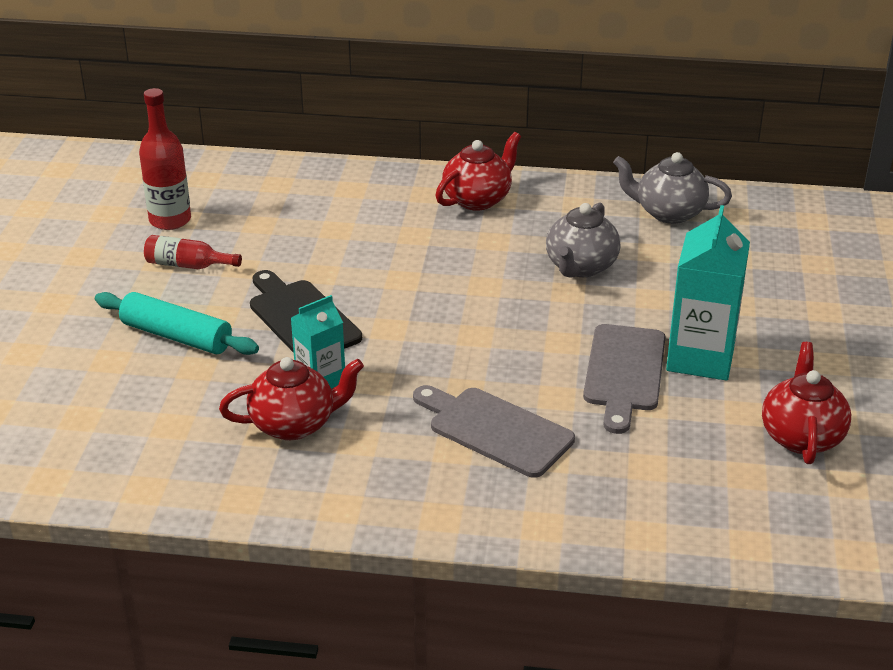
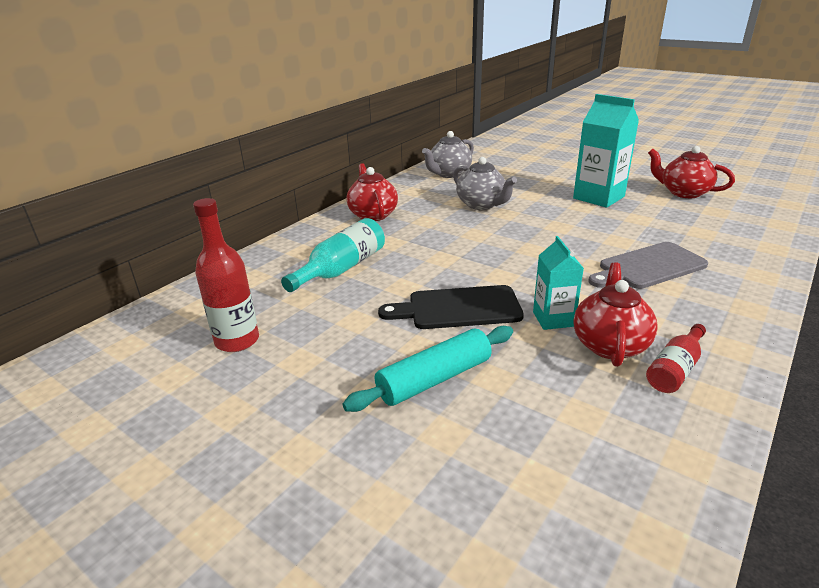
camera: 60 degrees left, 5 degrees down
(187, 265) = (323, 347): red bottle -> red bottle (675, 369)
(330, 225) = (341, 269): none -> turquoise bottle
(624, 372) = (602, 217): grey cutting board -> none

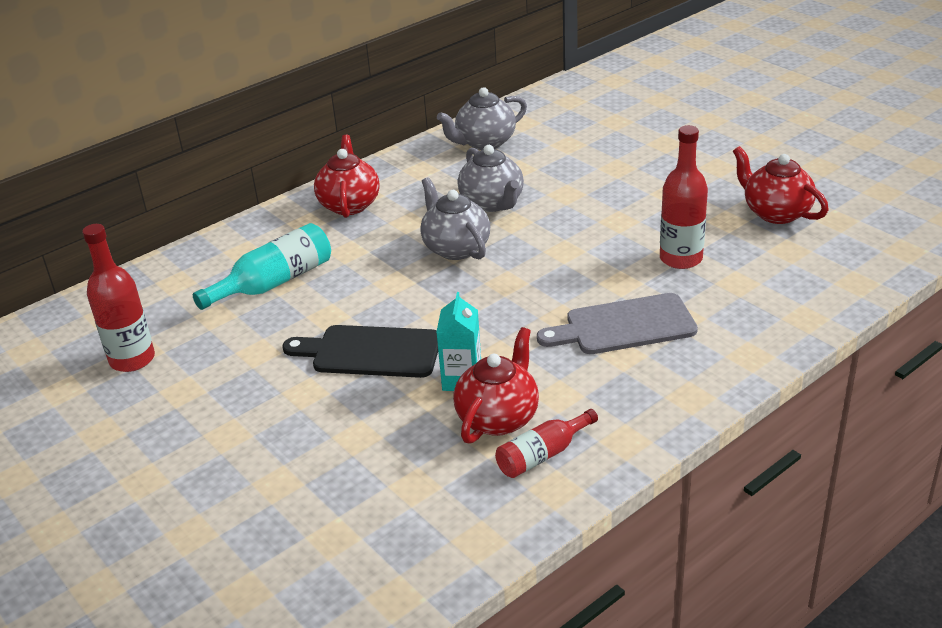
camera: 15 degrees right, 5 degrees up
(434, 379) = (299, 429): turquoise rolling pin -> none
(475, 232) = (456, 248): none -> grey teapot
(598, 197) = (653, 208): turquoise carton -> none
(647, 223) = (681, 258): none -> red bottle

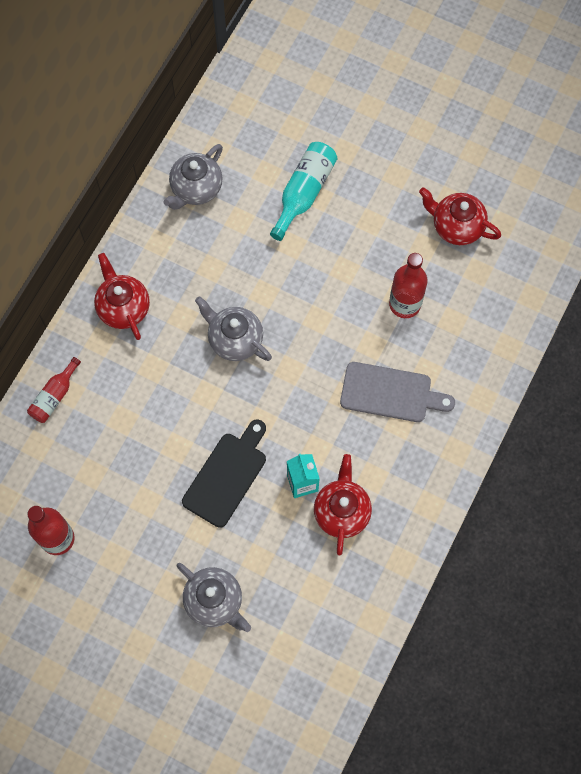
camera: 25 degrees left, 35 degrees up
(274, 282) = (115, 422): turquoise bottle -> turquoise bottle (304, 193)
(370, 352) = (227, 476): black cutting board -> black cutting board turned 135 degrees clockwise
(492, 203) = (238, 273): grey teapot -> grey teapot (214, 601)
(542, 455) = (383, 535): red bottle -> red bottle (54, 396)
(624, 326) = (390, 393): grey cutting board -> grey cutting board turned 135 degrees counterclockwise

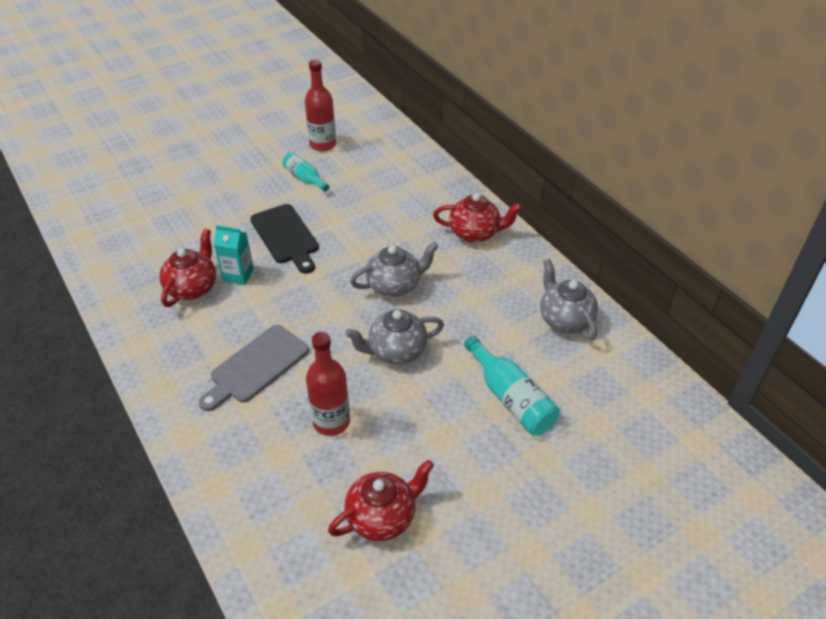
camera: 120 degrees right, 25 degrees down
(54, 396) = (428, 175): red bottle -> none
(128, 518) = (305, 178): none -> turquoise bottle
(214, 601) = (205, 196): grey teapot -> grey teapot (396, 351)
(342, 511) = (192, 288): red teapot -> red teapot turned 105 degrees counterclockwise

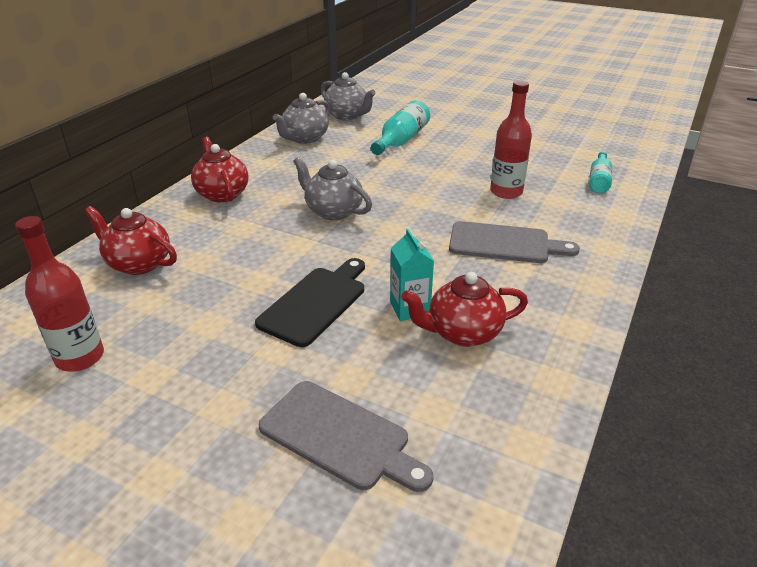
camera: 120 degrees left, 10 degrees down
(177, 210) = (339, 436): none -> grey cutting board
(305, 178) = (182, 338): turquoise bottle -> turquoise bottle (599, 181)
(382, 517) = (543, 154): red teapot -> red teapot (139, 264)
(396, 351) = (408, 188): grey teapot -> grey teapot (347, 115)

